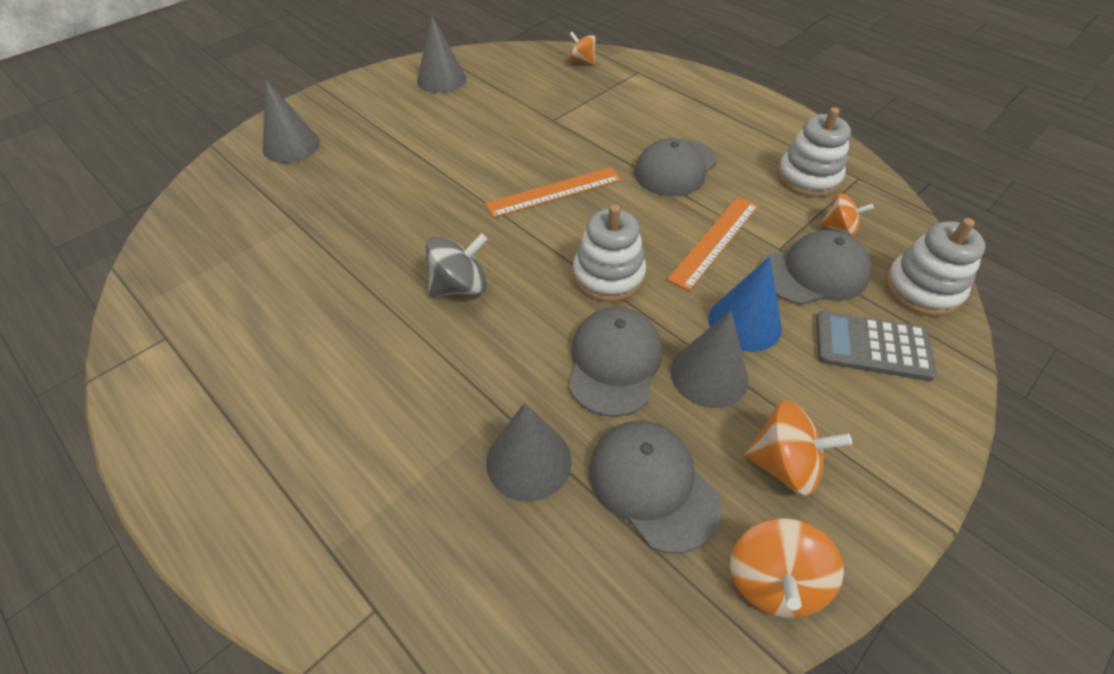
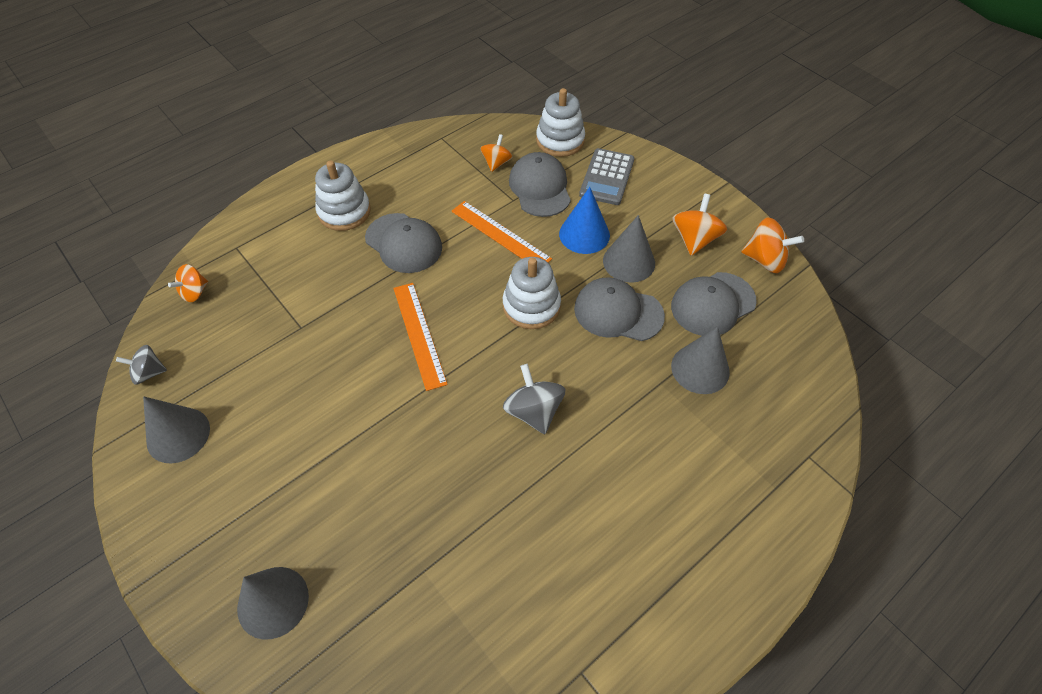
camera: 85 degrees left, 5 degrees up
(498, 57) = (149, 373): none -> grey spinning top
(808, 178) = (435, 165): white stacking toy -> white stacking toy (344, 212)

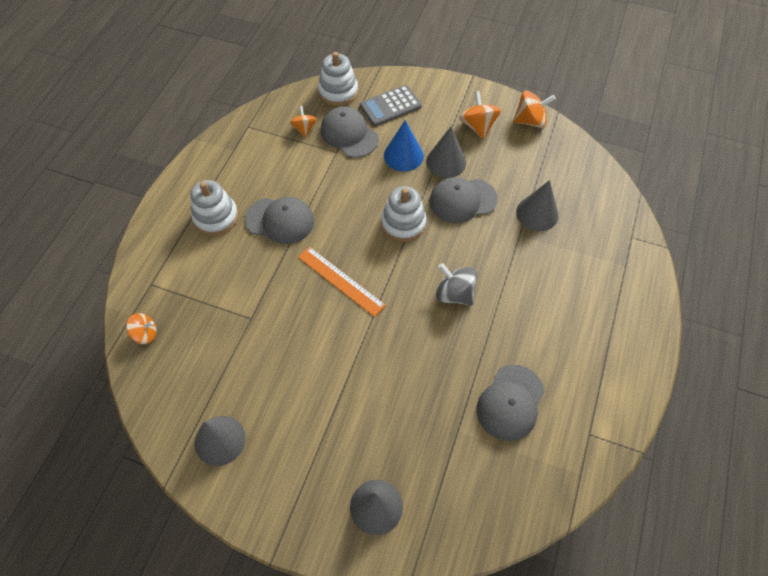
camera: 30 degrees left, 5 degrees up
(149, 373) = (159, 410): grey spinning top -> none
(194, 292) = (145, 334): orange spinning top -> orange spinning top turned 105 degrees counterclockwise
(500, 235) = (345, 182): orange ruler -> none
(607, 177) = (390, 106): grey calculator -> grey calculator turned 75 degrees clockwise
(713, 304) = (517, 166): grey cap -> grey cap (510, 402)

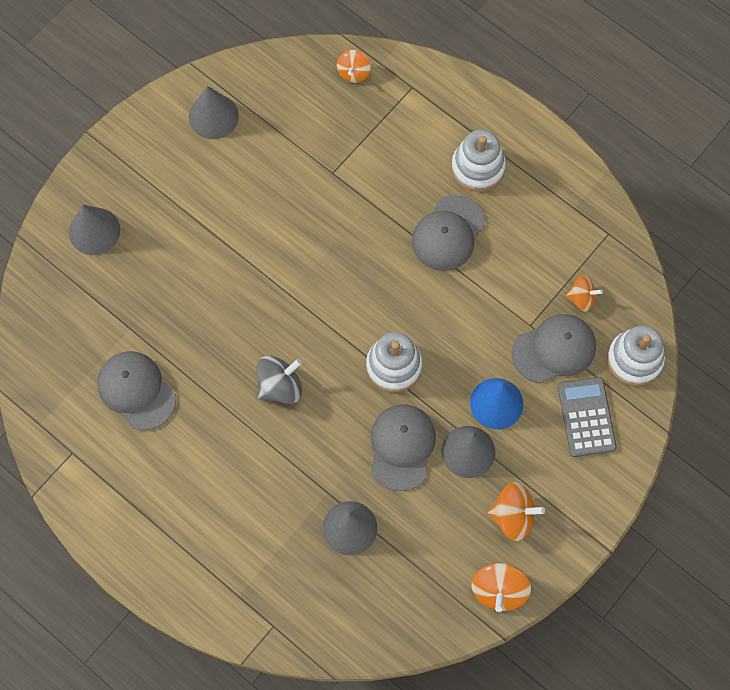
camera: 110 degrees right, 10 degrees up
(340, 281) = (343, 273): orange ruler -> none

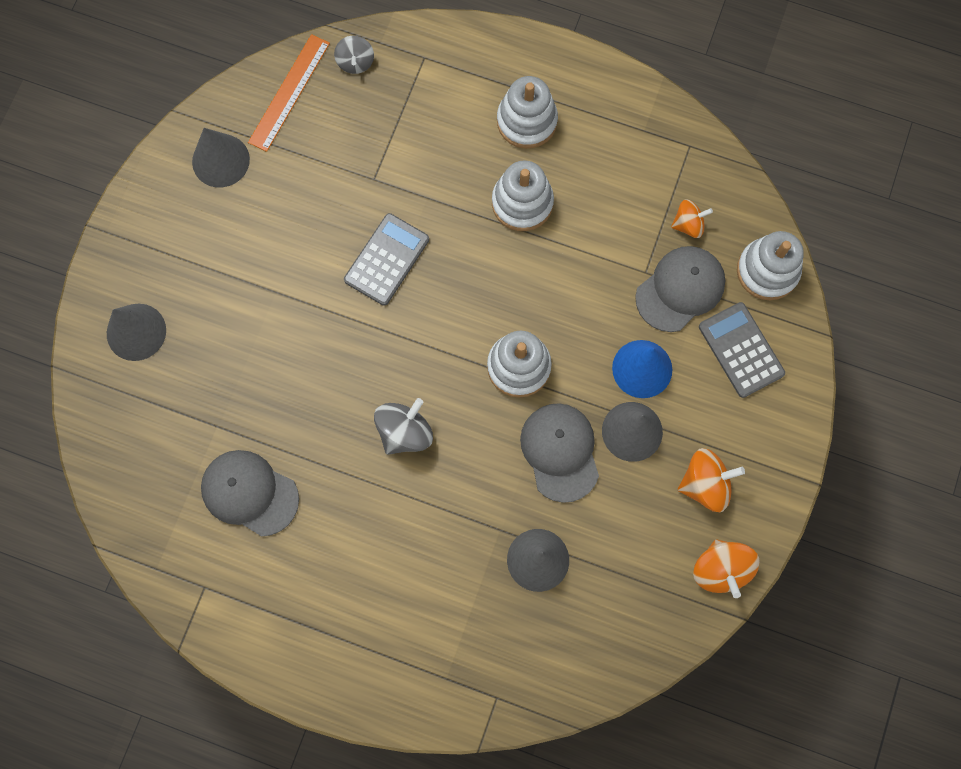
camera: 20 degrees left, 5 degrees up
(289, 79) = (289, 92): none -> orange ruler
(318, 242) = (387, 260): none -> grey calculator
(353, 73) = (355, 62): orange spinning top -> grey spinning top
(448, 233) = (522, 203): grey cap -> white stacking toy

